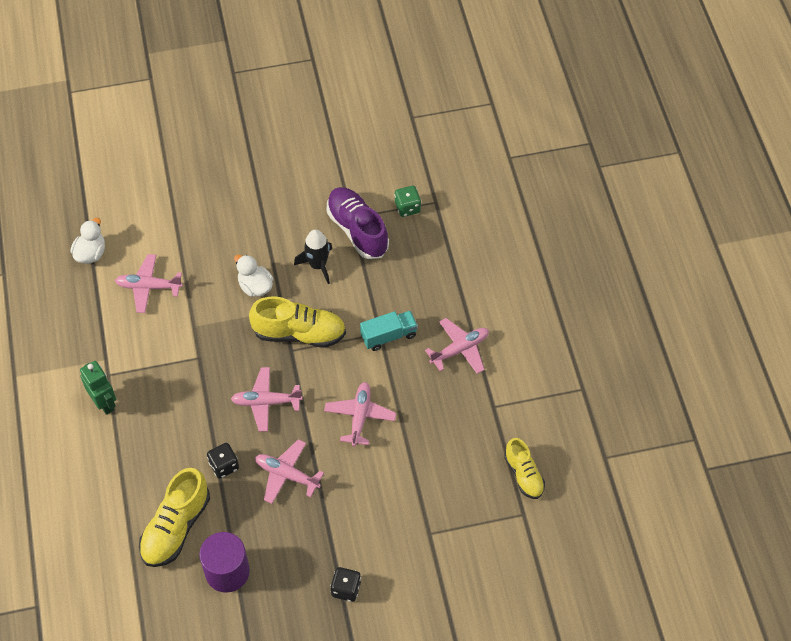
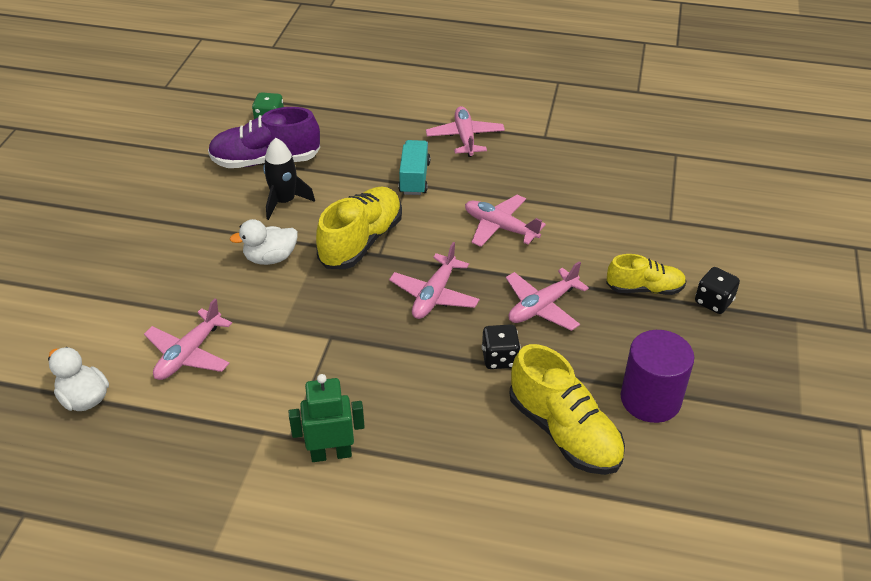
camera: 65 degrees left, 15 degrees down
(523, 474) = (631, 141): yellow shoe -> yellow shoe (644, 289)

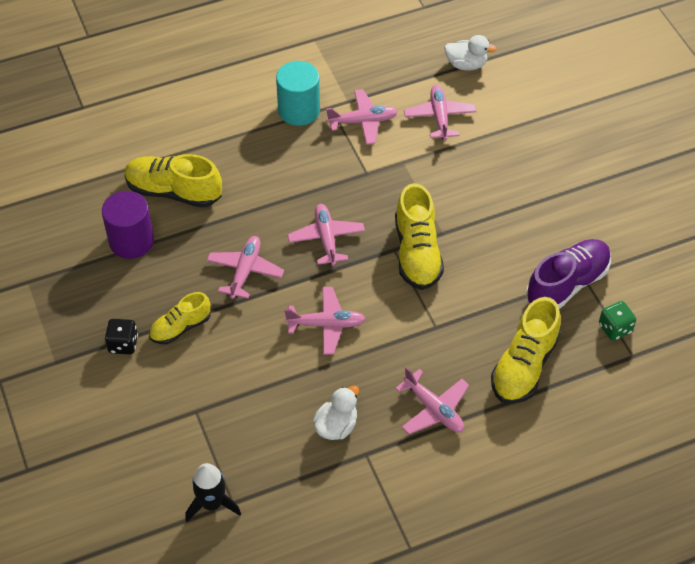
camera: 145 degrees right, 10 degrees up
(270, 258) = (465, 204): white duck -> white duck (336, 426)
(274, 395) = (363, 121): none -> pink plane
(284, 201) = (509, 255): black rocket -> black rocket (212, 503)
(331, 453) = (299, 110): green robot -> turquoise cylinder
(366, 131) = (524, 366): none -> yellow shoe
(414, 178) = (434, 336): turquoise truck -> none
(499, 358) = (246, 217): black dice -> none

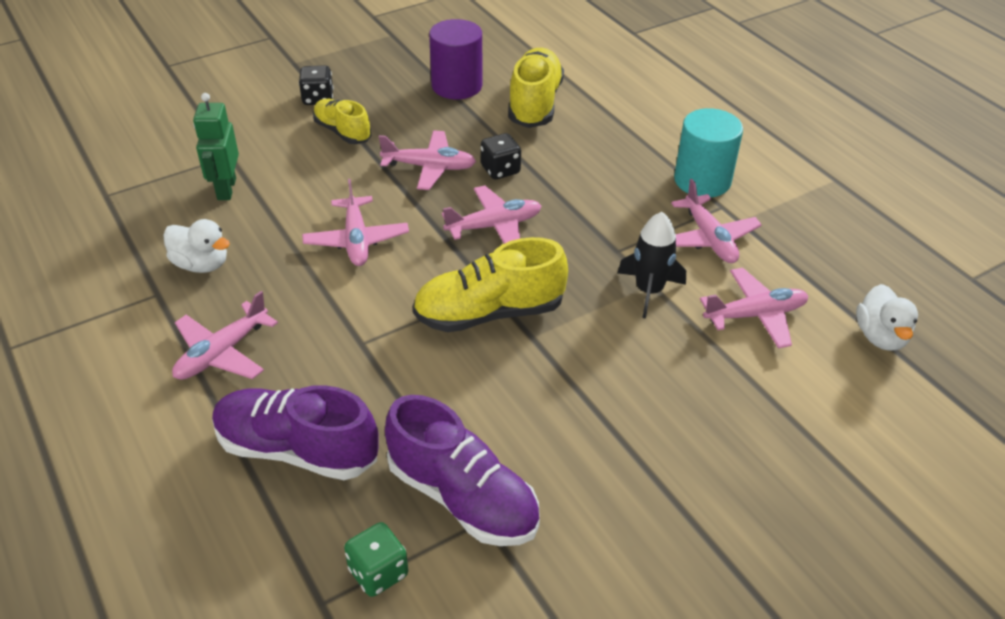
camera: 80 degrees right, 10 degrees down
(212, 503) = (107, 181): black rocket -> black rocket (649, 291)
(243, 412) = (226, 189): none -> green robot
(259, 226) = (500, 170): none -> black dice
(524, 366) = (297, 450): yellow shoe -> purple shoe

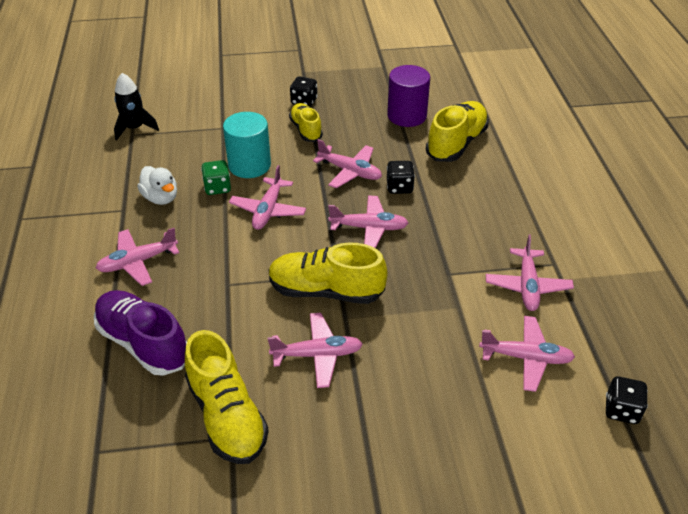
camera: 25 degrees right, 0 degrees up
(226, 189) = (206, 150): green robot -> none
(378, 572) = (142, 445): green dice -> green dice (217, 187)
(462, 497) = (227, 415): purple shoe -> yellow shoe
(526, 389) = (317, 355): none -> pink plane
(649, 291) = (453, 312): black rocket -> black rocket (134, 128)
(702, 180) = (551, 238): turquoise cylinder -> turquoise cylinder (249, 165)
(880, 336) = (621, 410): white duck -> black dice

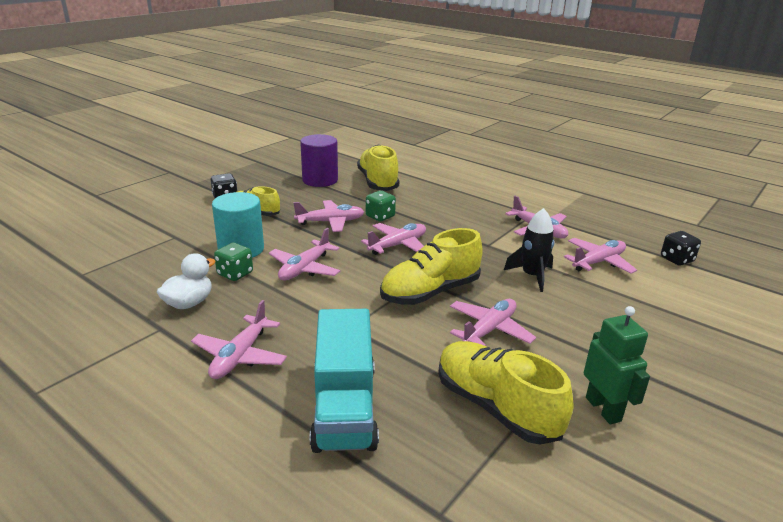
camera: 45 degrees left, 15 degrees down
(134, 128) = (77, 269): black rocket -> black rocket (532, 276)
(143, 343) = (344, 407): purple shoe -> turquoise truck
(161, 198) = (189, 303): white duck -> white duck turned 60 degrees counterclockwise
(227, 415) = (496, 407): yellow shoe -> yellow shoe turned 150 degrees counterclockwise
(268, 210) = (305, 268): pink plane -> pink plane turned 60 degrees clockwise
(294, 477) = (603, 409): none -> green robot
(399, 187) = (380, 216): black dice -> green dice

